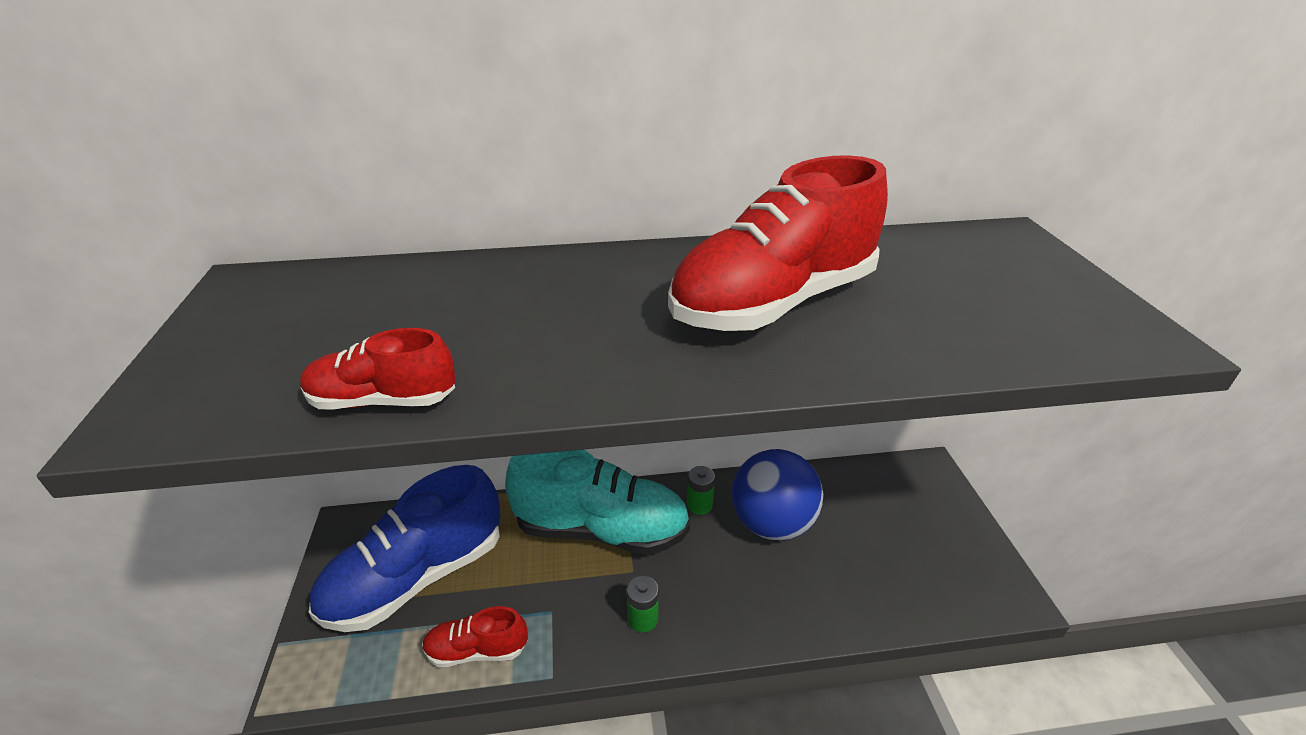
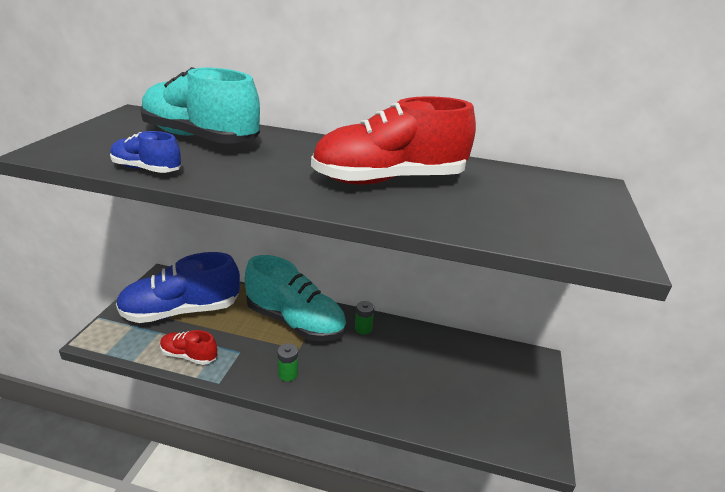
camera: 20 degrees right, 5 degrees down
(383, 400) = (147, 169): red shoe -> blue shoe
(417, 304) = (201, 138): none -> turquoise shoe
(772, 523) = (402, 353): blue ball -> none

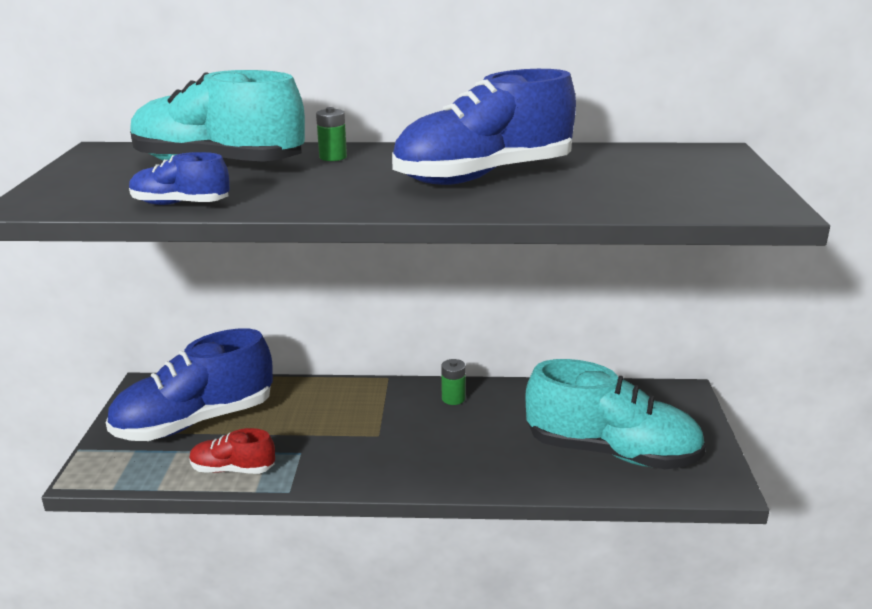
camera: 10 degrees left, 5 degrees down
(288, 374) = (377, 465): green battery -> green battery (333, 157)
(295, 322) = (360, 406): turquoise shoe -> turquoise shoe (611, 452)
(389, 180) = (483, 176): red shoe -> blue shoe

